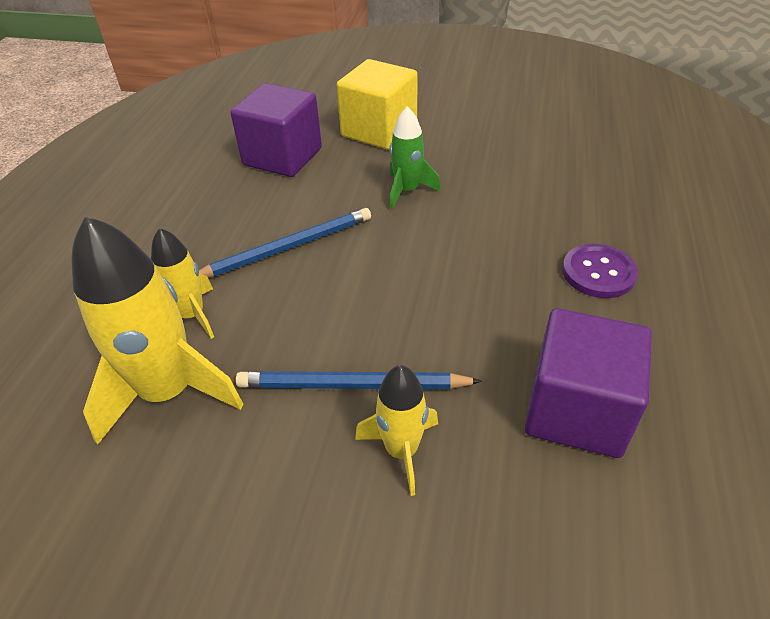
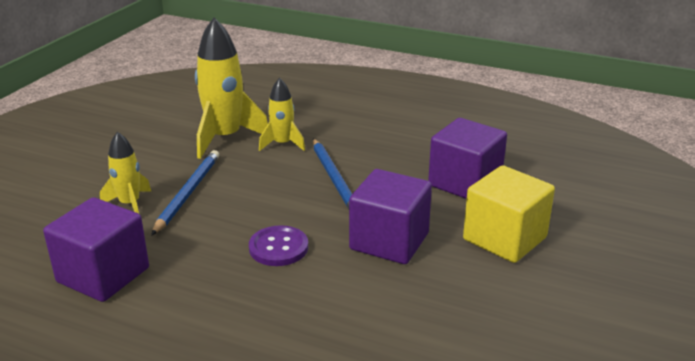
camera: 100 degrees right, 15 degrees down
(407, 191) = (389, 241): green rocket -> purple cube
(598, 273) = (223, 327): purple button -> purple button (278, 248)

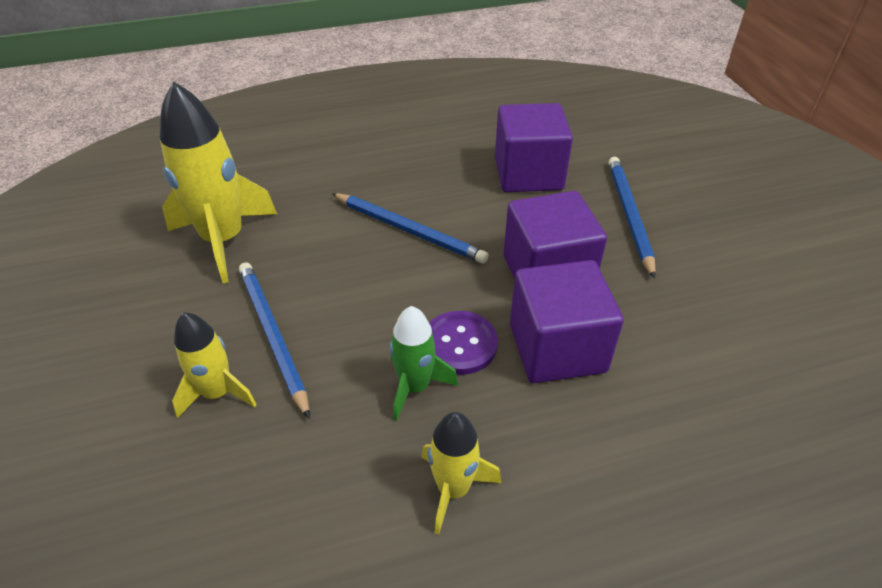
camera: 40 degrees left, 15 degrees up
(103, 275) = (313, 511): purple cube -> purple cube (557, 348)
(224, 253) = (415, 387): none -> green rocket
(282, 144) = (301, 215): yellow rocket -> yellow rocket (453, 489)
(504, 239) = (629, 215): yellow cube -> blue pencil

